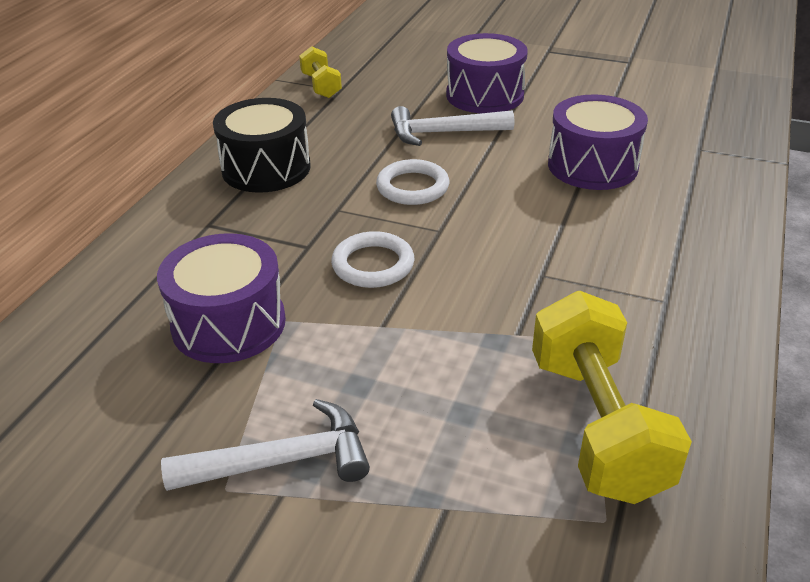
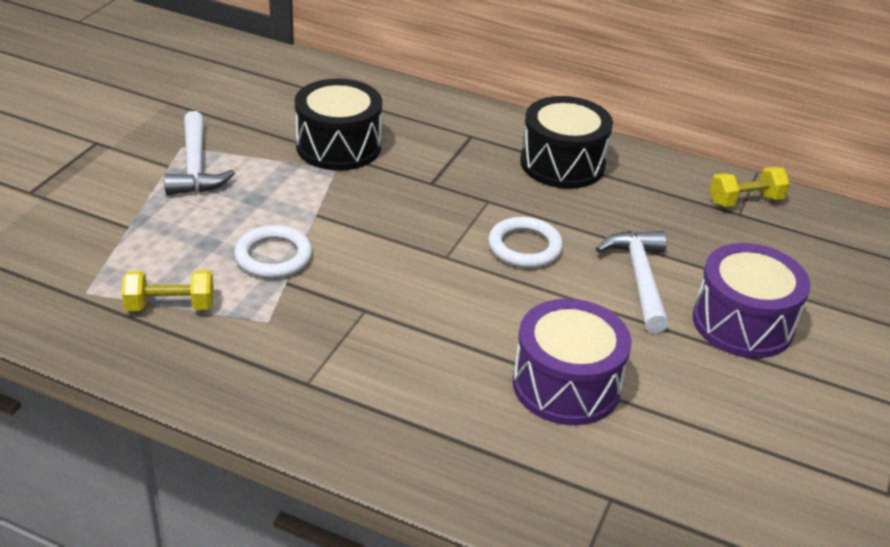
camera: 90 degrees right, 0 degrees up
(229, 323) = (338, 146): purple drum -> black drum
(373, 264) = (399, 215): white ring -> white ring (273, 256)
(597, 425) = (170, 306): yellow dumbbell -> yellow dumbbell, size x0.53

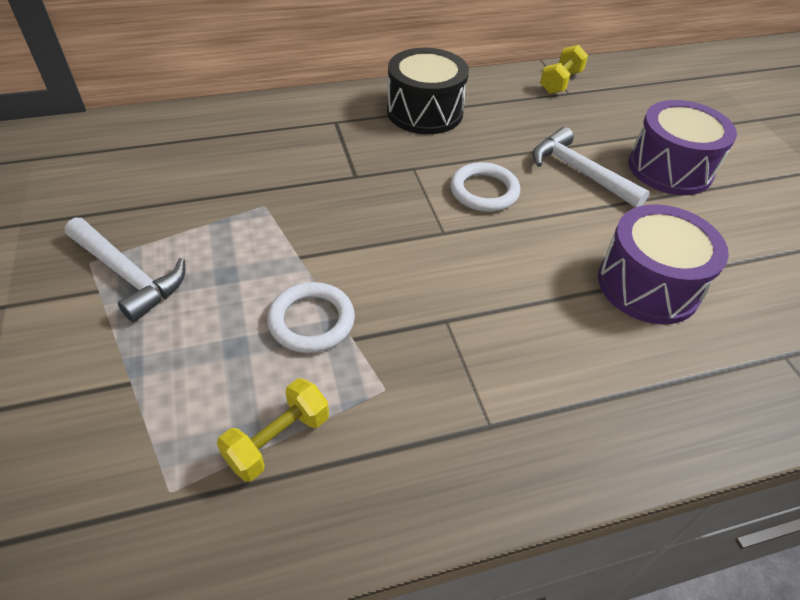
camera: 40 degrees left, 10 degrees up
(338, 146) = (242, 183): black drum -> none

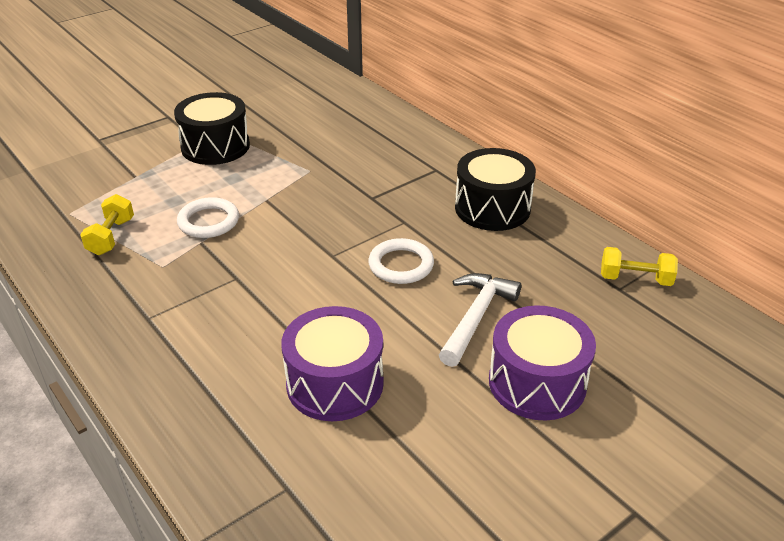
camera: 70 degrees right, 10 degrees down
(128, 275) = (215, 146): white hammer -> black drum
(278, 440) = (111, 237): yellow dumbbell -> yellow dumbbell turned 75 degrees clockwise

